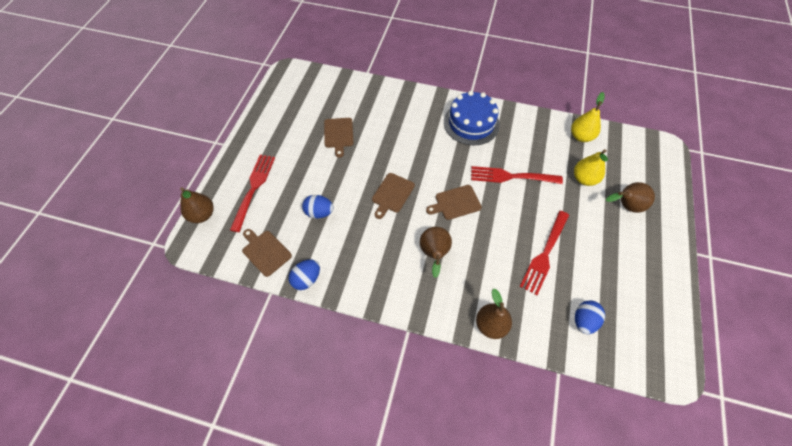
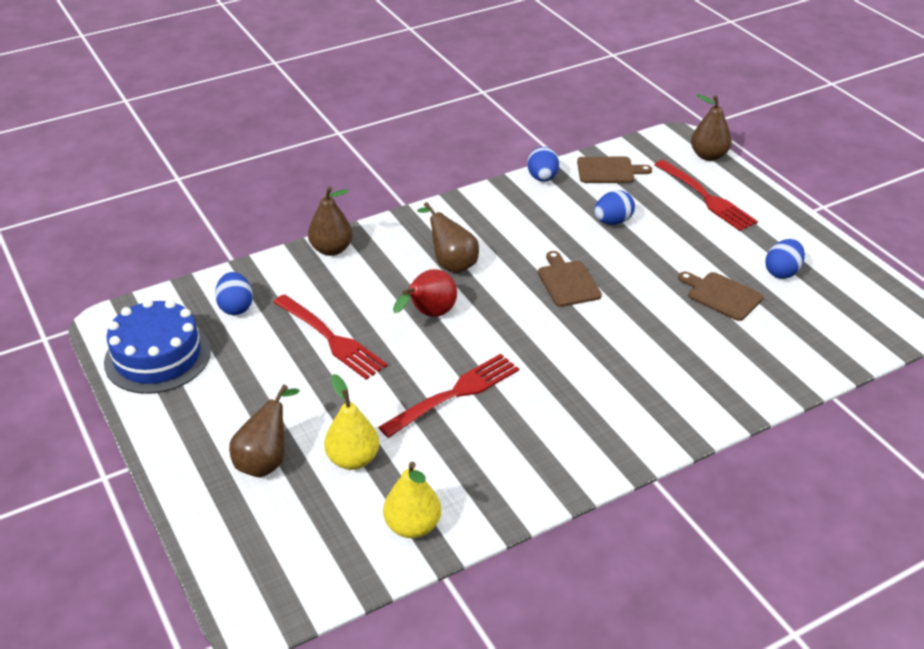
camera: 135 degrees right, 20 degrees down
(297, 125) = (782, 272): none -> blue egg
(455, 203) = (487, 320): brown cutting board -> none
(471, 123) = (591, 427): blue cake -> blue cake (157, 357)
(480, 228) = (429, 315): none -> red pear
(545, 253) = (330, 338): red fork -> red fork turned 150 degrees clockwise

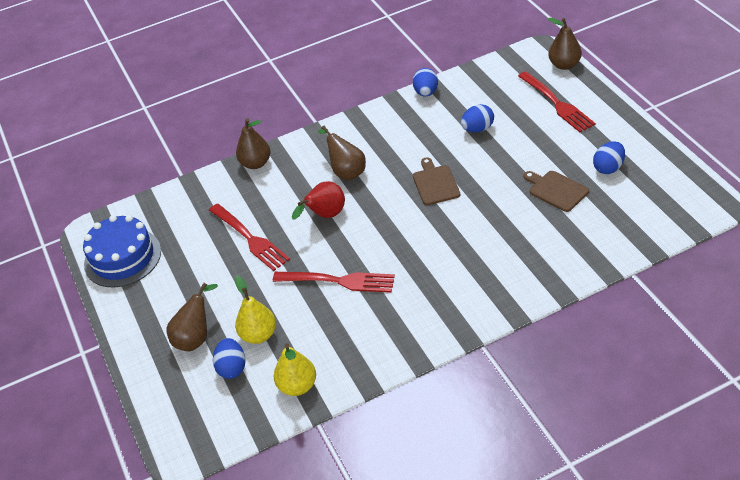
camera: 10 degrees right, 5 degrees up
(236, 307) = (181, 215): blue egg -> blue egg (232, 368)
(454, 394) = (338, 281): red fork -> red fork turned 45 degrees clockwise
(608, 170) = (480, 83): brown cutting board -> none

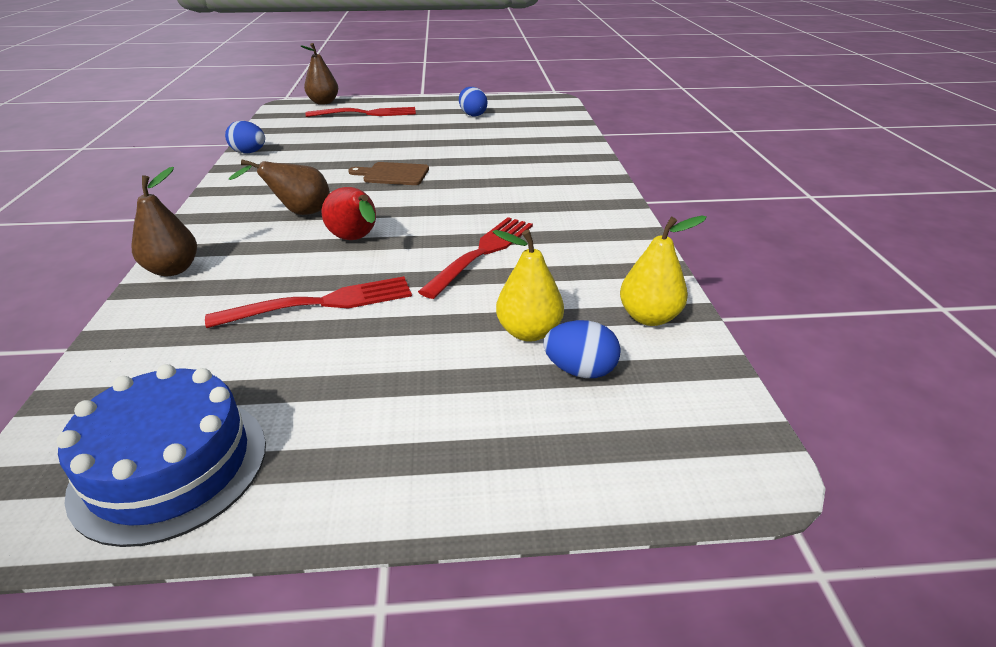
camera: 75 degrees left, 10 degrees down
(196, 337) = (484, 399): brown pear -> none
(478, 129) = (346, 144): blue egg -> none
(556, 190) = (474, 134): brown cutting board -> none

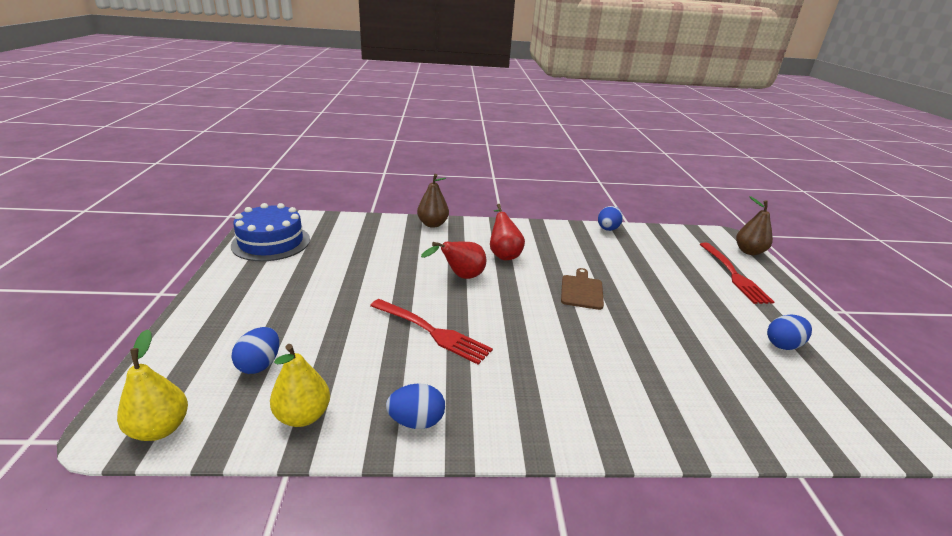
camera: 90 degrees right, 5 degrees down
(298, 213) = (503, 254): brown pear -> red pear
(320, 304) = (382, 268): red fork -> none
(528, 332) = (315, 346): yellow pear -> yellow pear (160, 428)
(623, 253) = (416, 421): none -> blue egg

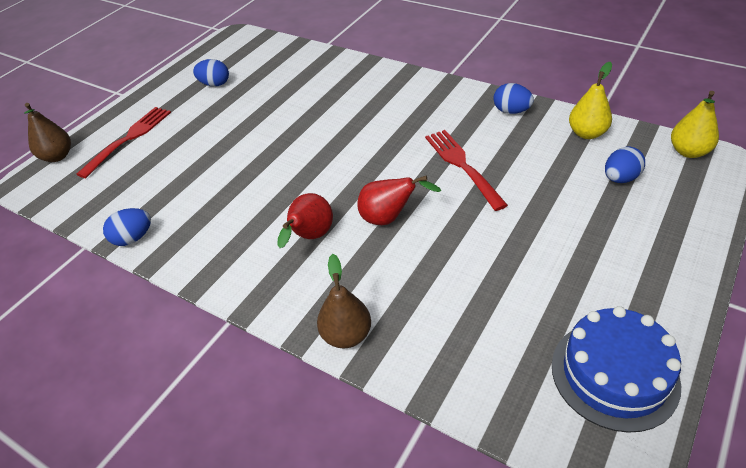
camera: 140 degrees left, 15 degrees up
(581, 291) = (289, 165): brown cutting board -> none

